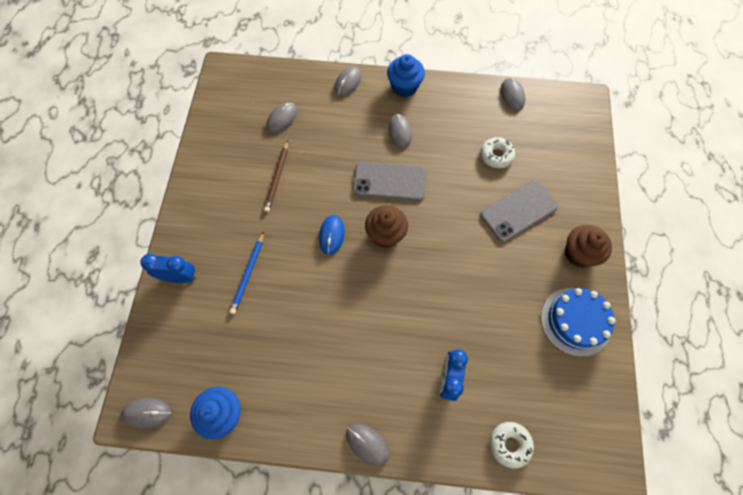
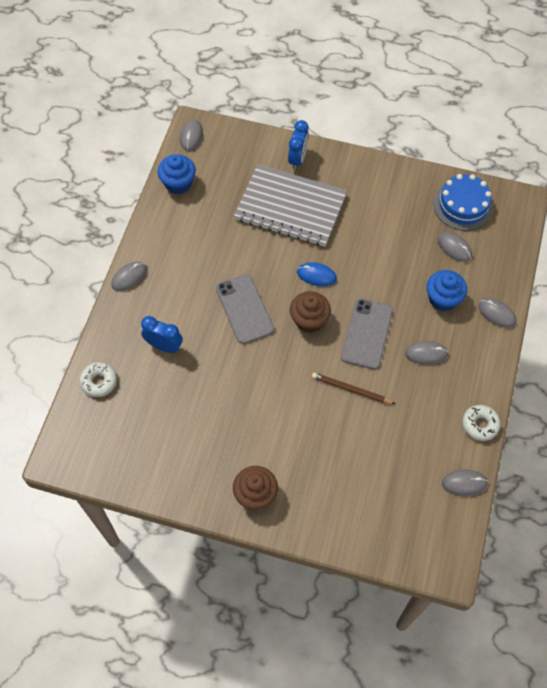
camera: 100 degrees right, 5 degrees down
(248, 274) = (290, 207): blue pencil -> grey notebook
(277, 177) = (385, 238): brown pencil -> brown pencil (351, 390)
(404, 87) = (486, 369): blue cupcake -> blue cupcake (443, 299)
(496, 155) = (384, 444): white donut -> white donut (480, 424)
(518, 211) = (313, 449): grey phone -> grey phone (244, 309)
(575, 321) = (188, 469): blue cake -> blue cake (463, 205)

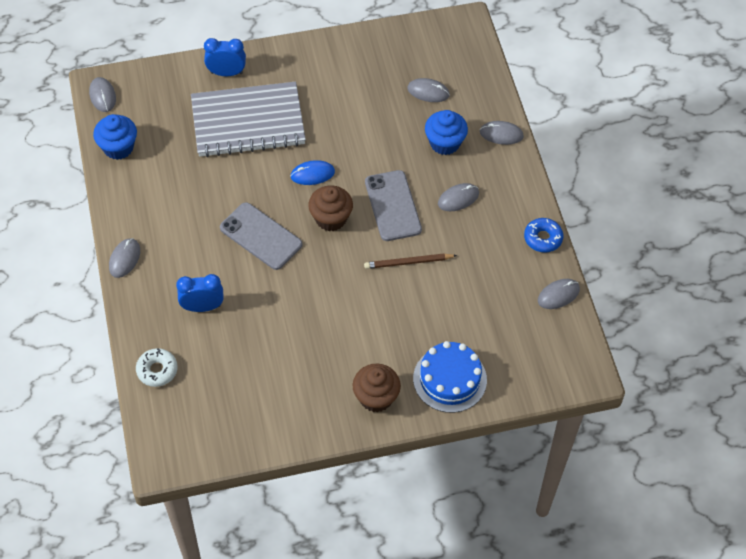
camera: 30 degrees left, 5 degrees down
(297, 159) = (226, 73): blue clock -> blue clock turned 75 degrees counterclockwise
(463, 205) = (413, 49): blue cake -> blue cake (450, 379)
(480, 424) = (543, 238): white donut -> blue donut

